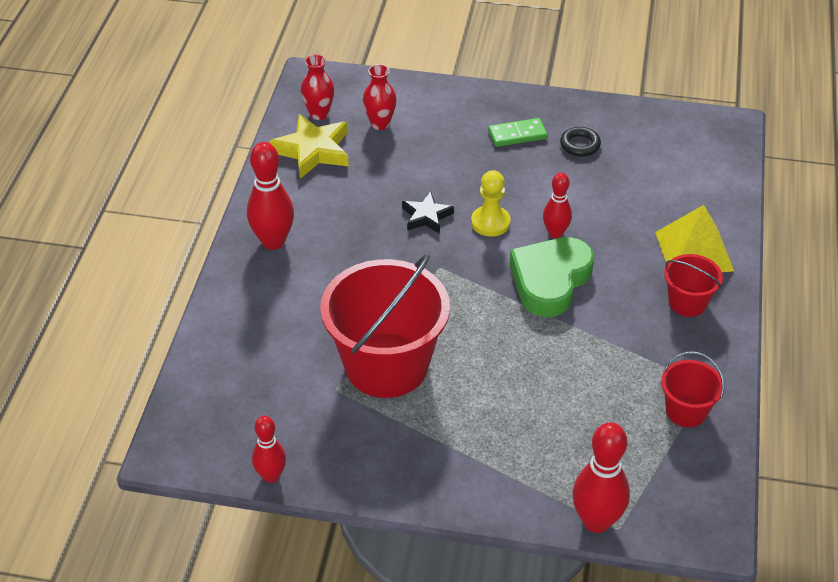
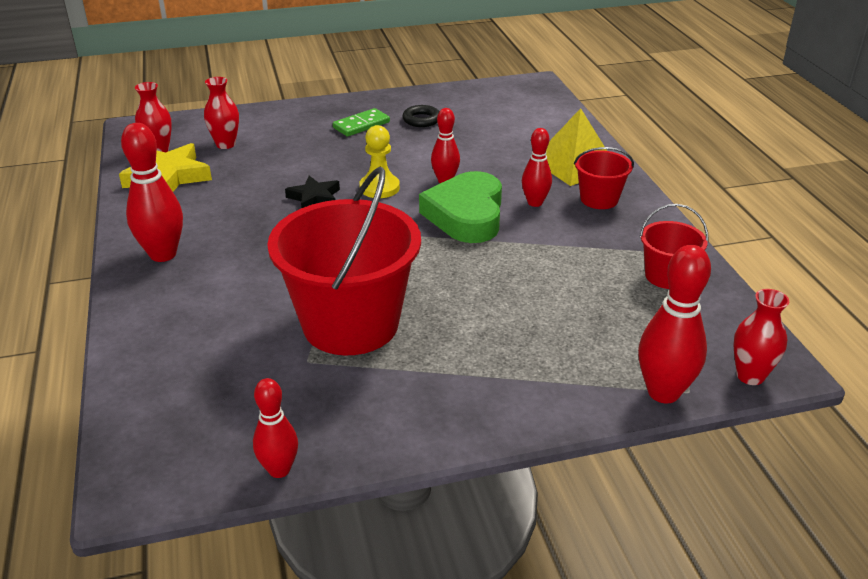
camera: 25 degrees left, 10 degrees down
(623, 287) = (535, 203): none -> red bowling pin
(681, 534) = (750, 376): none -> red vase

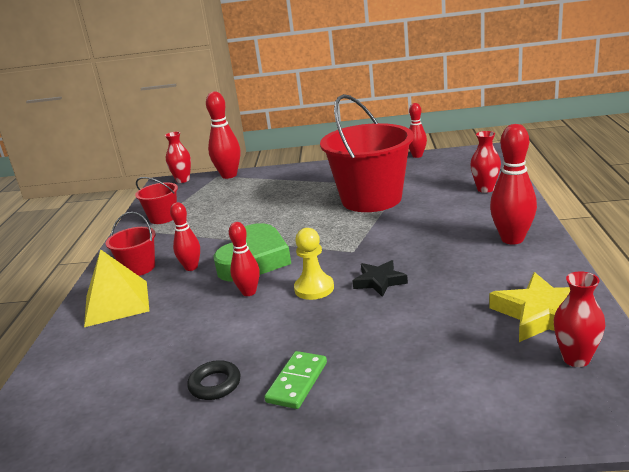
camera: 160 degrees left, 10 degrees down
(225, 144) = (484, 361): red vase -> red vase (485, 189)
(361, 125) = (297, 382): green domino -> green domino turned 45 degrees counterclockwise

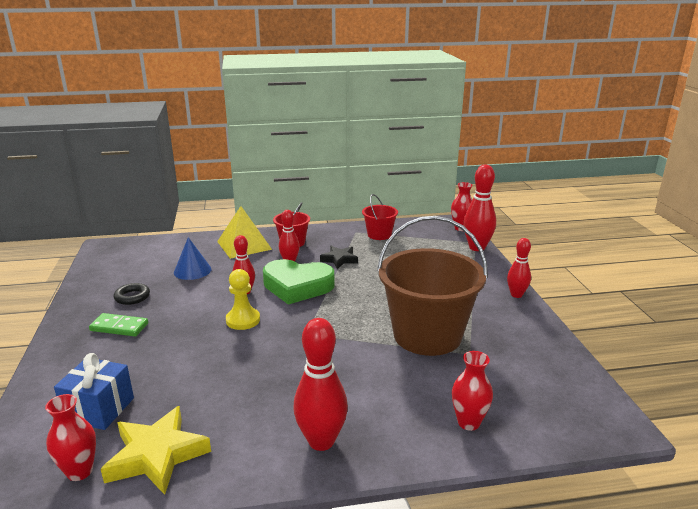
camera: 75 degrees right, 0 degrees up
(165, 339) = (192, 270): none -> blue cone
(371, 199) = (427, 335): red bucket -> brown bucket
(379, 281) = (246, 352): black star -> black star (339, 259)
(417, 156) = (574, 361): red bowling pin -> red bowling pin (516, 295)
(475, 365) = (99, 409): none -> blue gift

